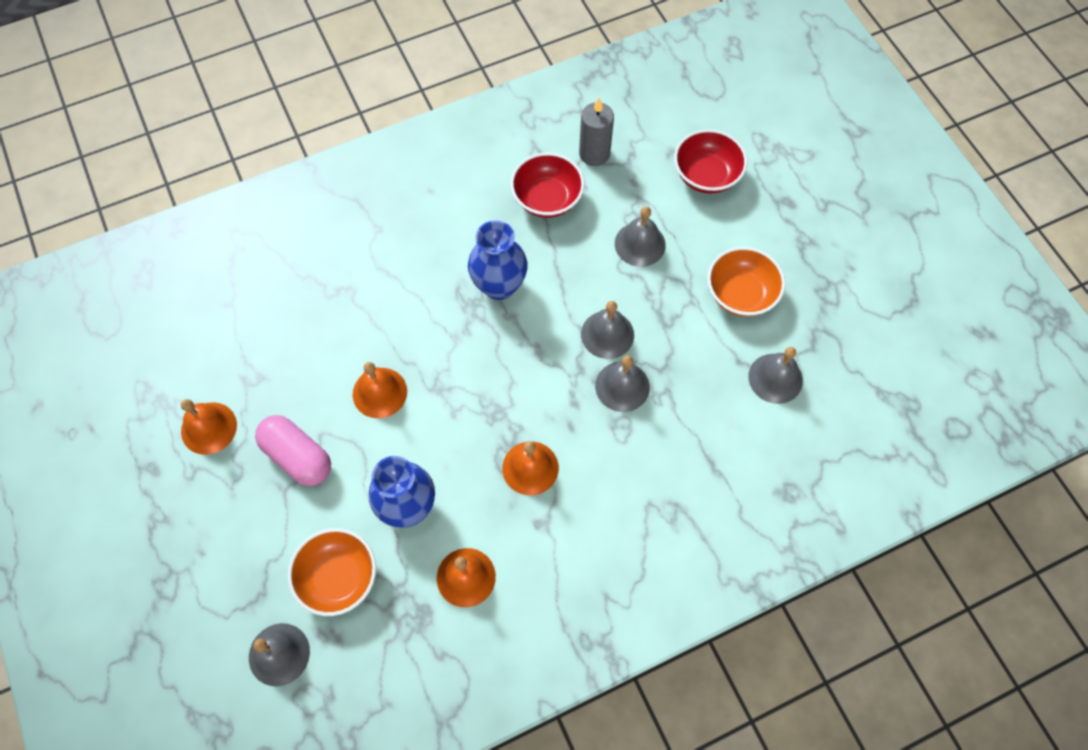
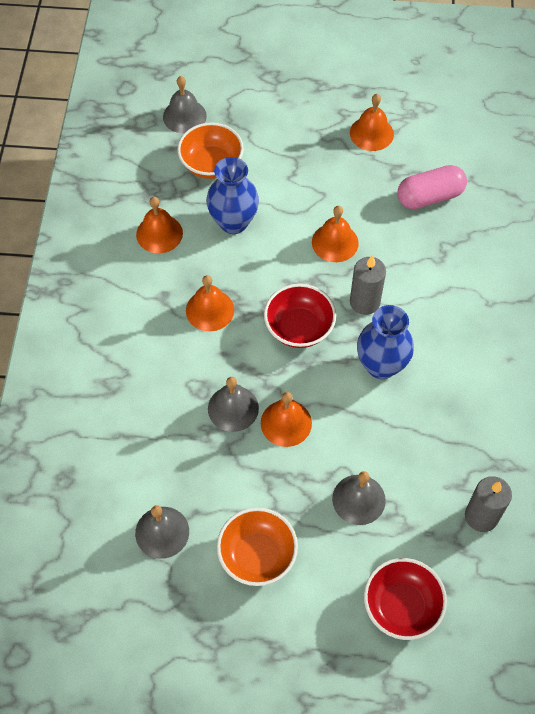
camera: 120 degrees right, 5 degrees down
(298, 456) = (315, 174): pink capsule -> pink capsule (430, 197)
(437, 331) = (364, 302): none -> grey candle
(547, 199) = (450, 447): red bowl -> red bowl (299, 328)
(607, 334) = (286, 423): grey bell -> orange bell

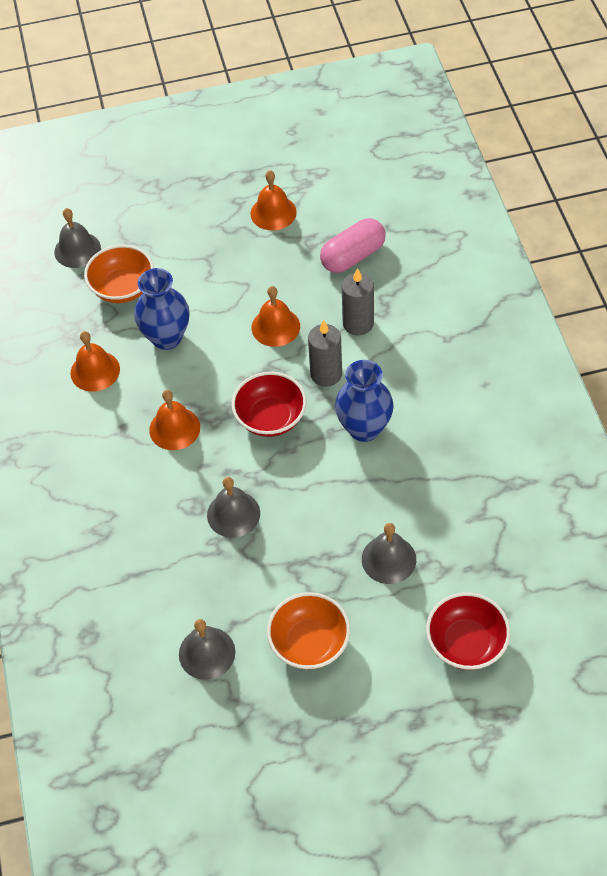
camera: 15 degrees left, 5 degrees down
(286, 423) = (291, 511): orange bell -> none
(481, 516) = (511, 536): grey candle -> grey candle (358, 323)

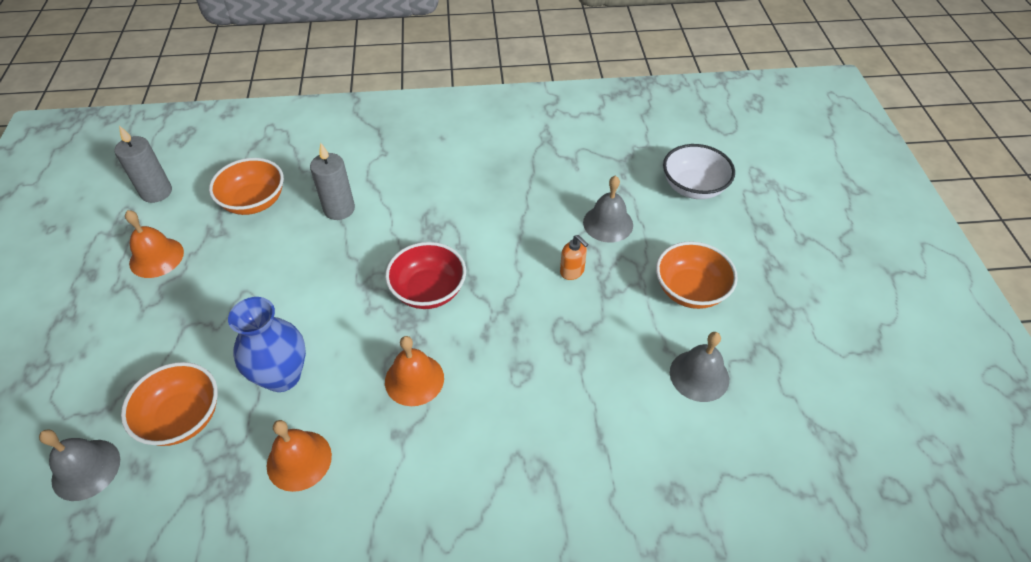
camera: 85 degrees left, 5 degrees down
(233, 514) = (538, 335): grey bell -> none
(275, 327) = (313, 273): orange bell -> none
(315, 533) = (572, 271): none -> orange soap dispenser
(326, 374) = (390, 240): grey candle -> grey candle (156, 192)
(353, 256) = (254, 202): pink capsule -> orange bowl
(364, 428) = (463, 221): blue vase -> none
(466, 643) = (693, 187): red bowl -> white bowl

